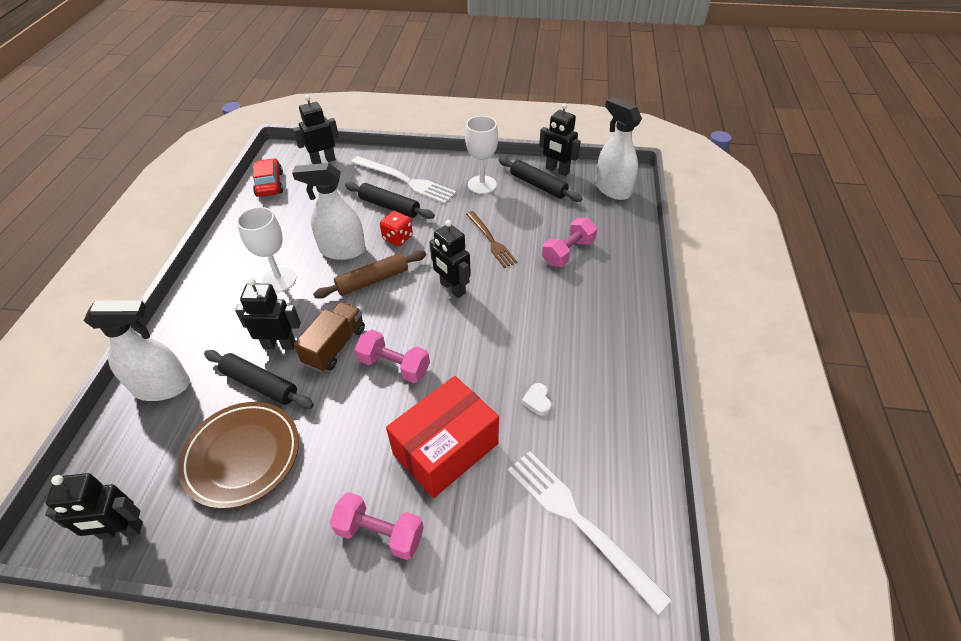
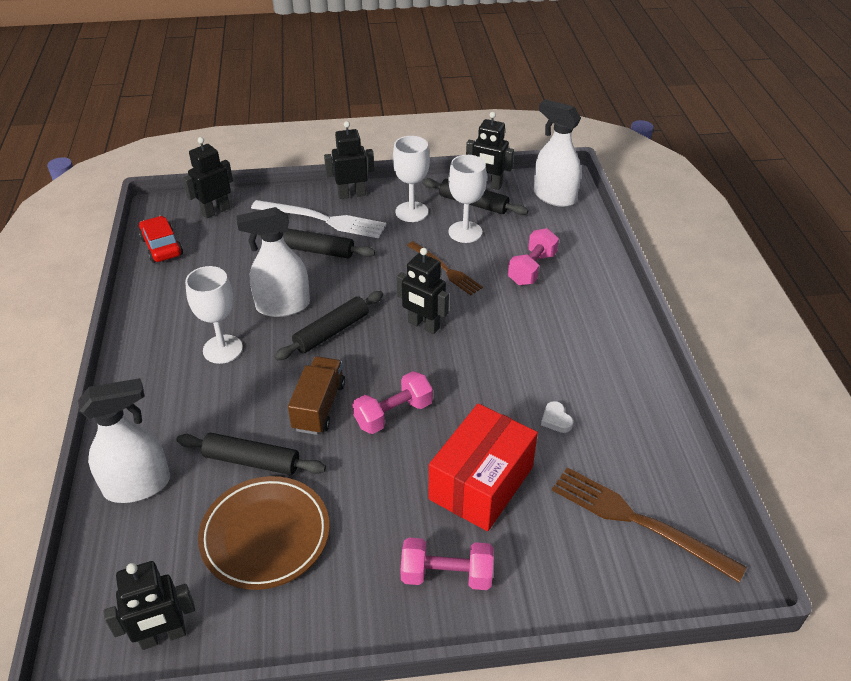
camera: 15 degrees left, 5 degrees down
(279, 345) = (255, 417): black robot -> black robot (351, 194)
(373, 280) = (331, 332): brown rolling pin -> black rolling pin
(394, 366) = (393, 414): pink dumbbell -> pink dumbbell turned 45 degrees counterclockwise
(397, 238) = (340, 283): red dice -> none
(521, 209) = (465, 232): none -> white goblet
(579, 522) = (638, 521): white fork -> brown fork

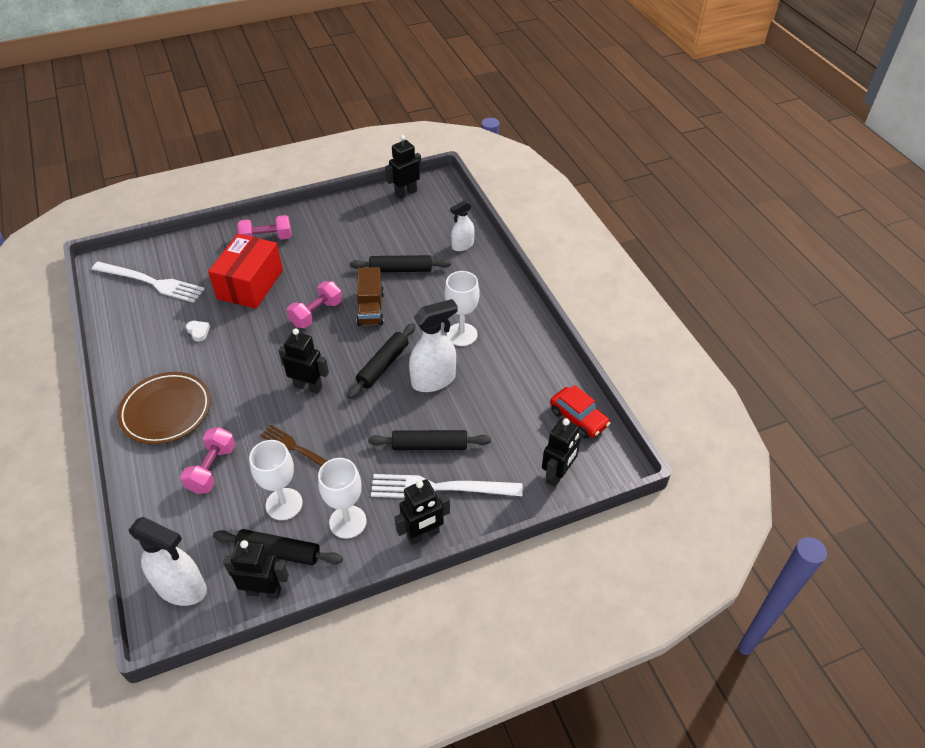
camera: 165 degrees right, 5 degrees up
(138, 485) = (462, 245): white spray bottle -> white spray bottle, size x0.61
(265, 535) = (374, 237): brown plate -> brown plate (166, 411)
(638, 521) = (151, 282): brown fork -> white fork

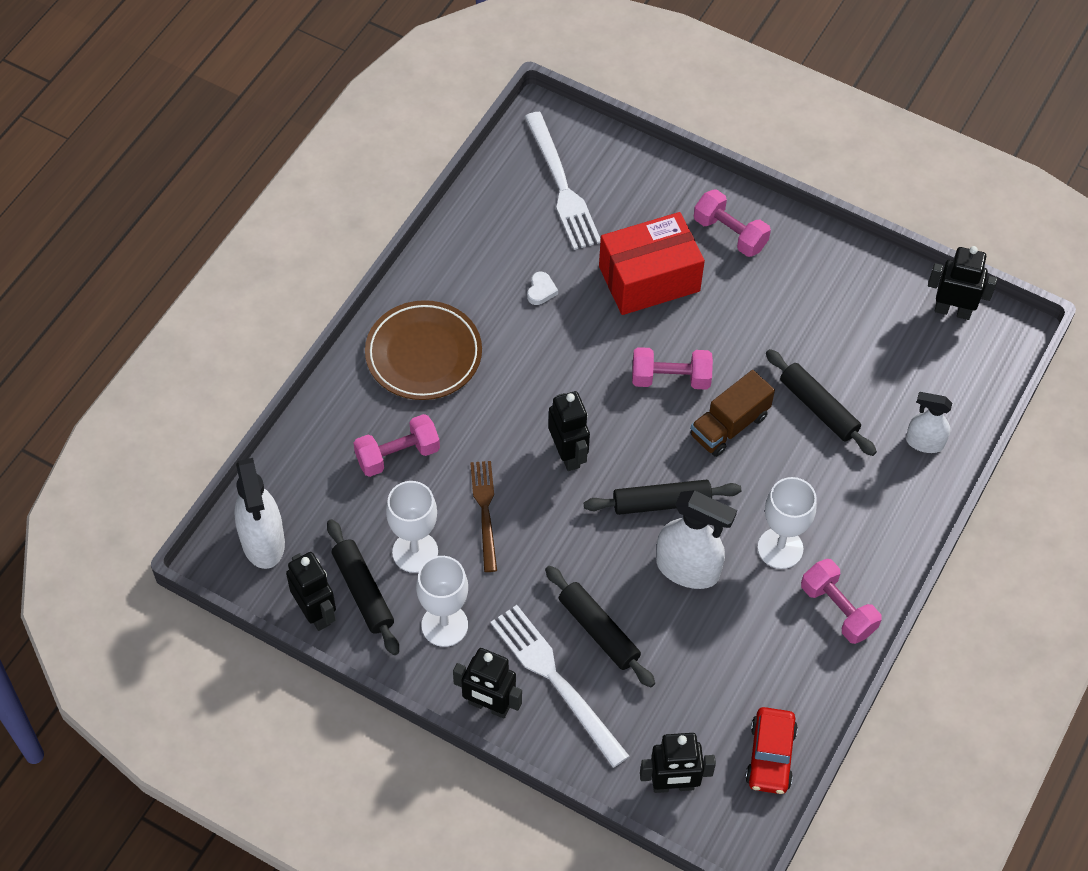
camera: 50 degrees right, 10 degrees up
(519, 335) = (837, 610): none -> pink dumbbell

